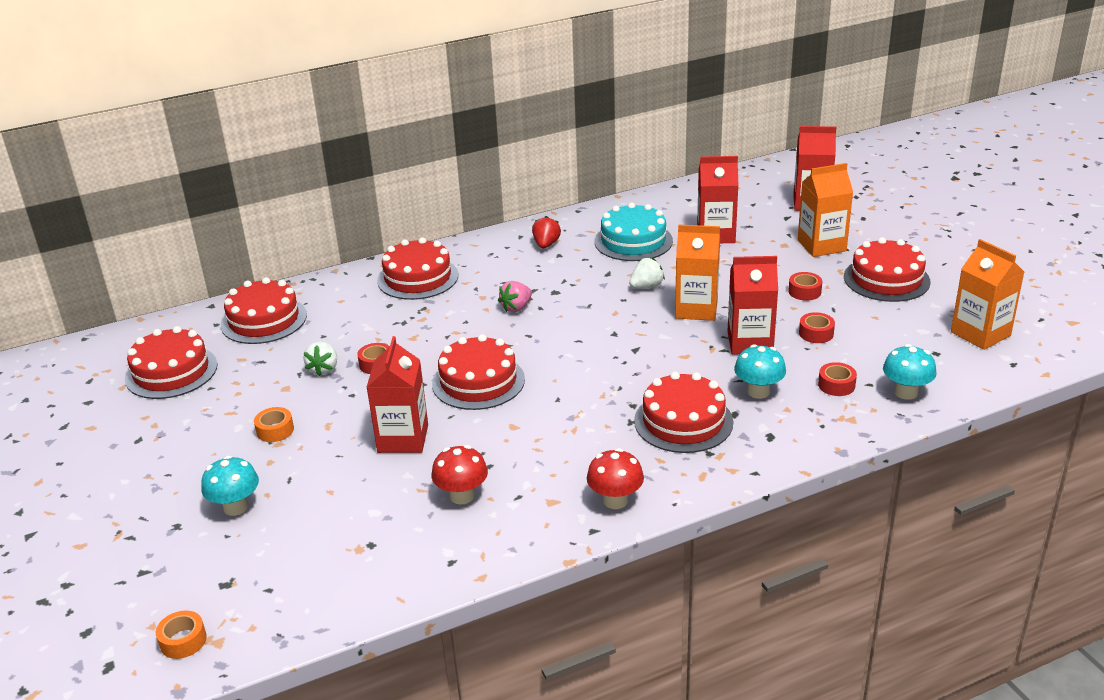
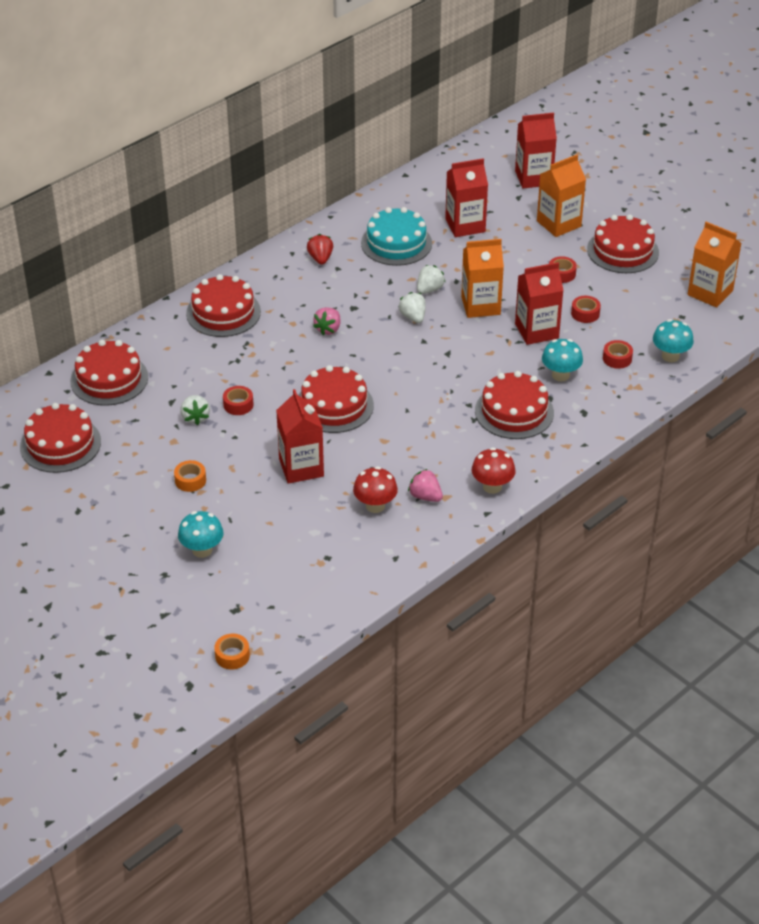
camera: 20 degrees left, 10 degrees up
(527, 496) = (425, 496): none -> pink strawberry
(614, 309) = (413, 317): none -> white strawberry

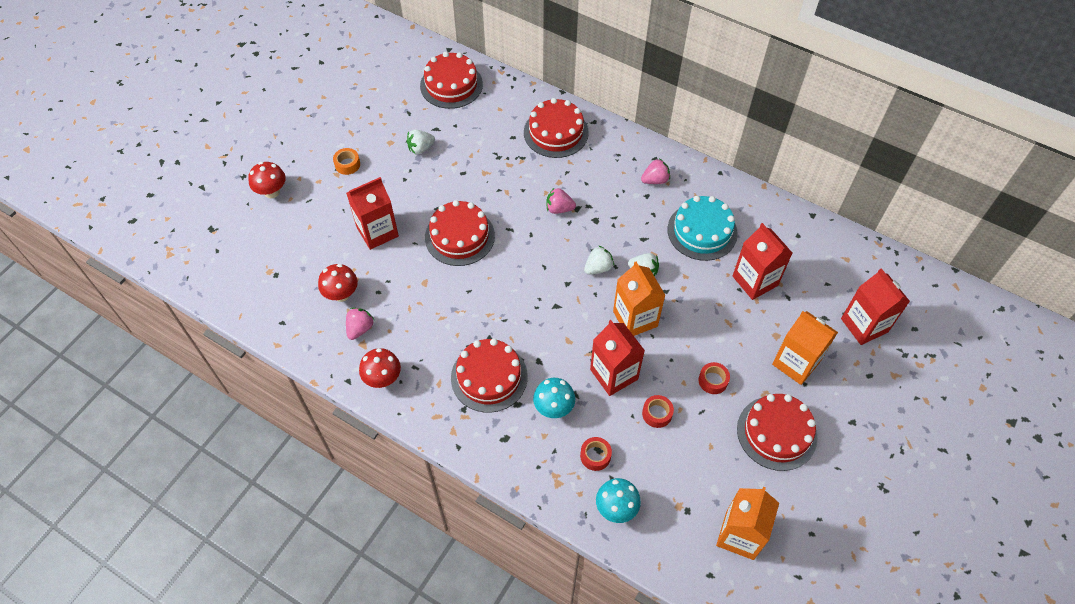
camera: 75 degrees right, 15 degrees up
(60, 444) = (371, 78): red cake -> none
(202, 550) = (272, 192): turquoise mushroom -> red mushroom
(232, 656) = (163, 239): orange tape -> none
(238, 405) = (443, 171): red tape -> none
(320, 258) = (655, 180): red strawberry -> pink strawberry

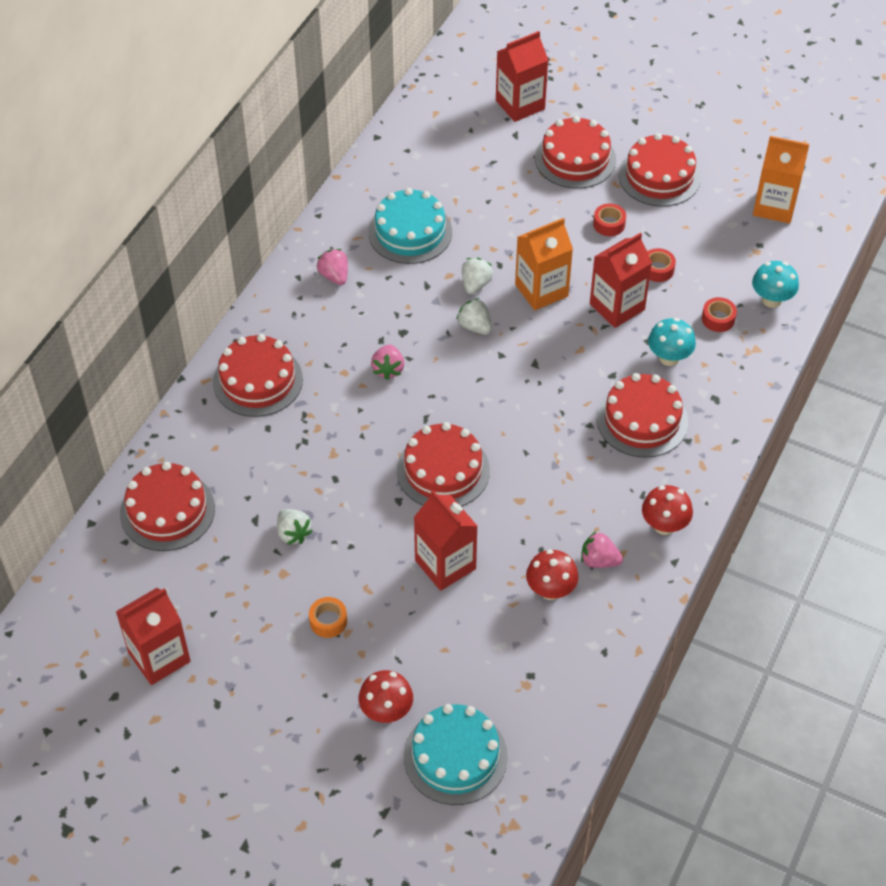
camera: 95 degrees left, 5 degrees down
(228, 226) = (455, 756): none -> turquoise cake
(755, 281) = (475, 188): red carton -> red carton (159, 657)
(796, 363) = (575, 159): orange carton -> red cake

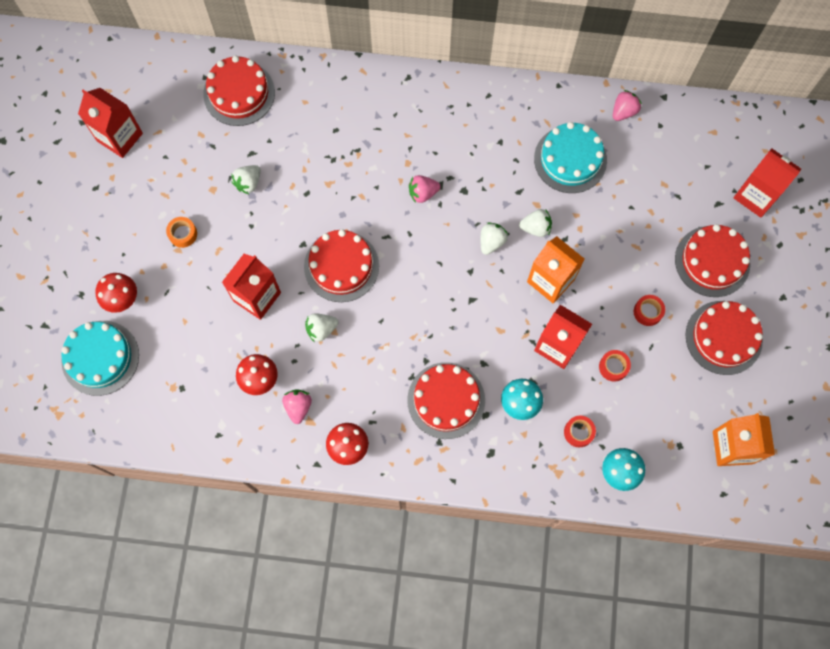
camera: 70 degrees right, 20 degrees up
(257, 380) = (376, 106): red cake -> none
(334, 276) = (500, 120): pink strawberry -> pink strawberry (623, 111)
(513, 511) = (321, 329): none -> white strawberry

